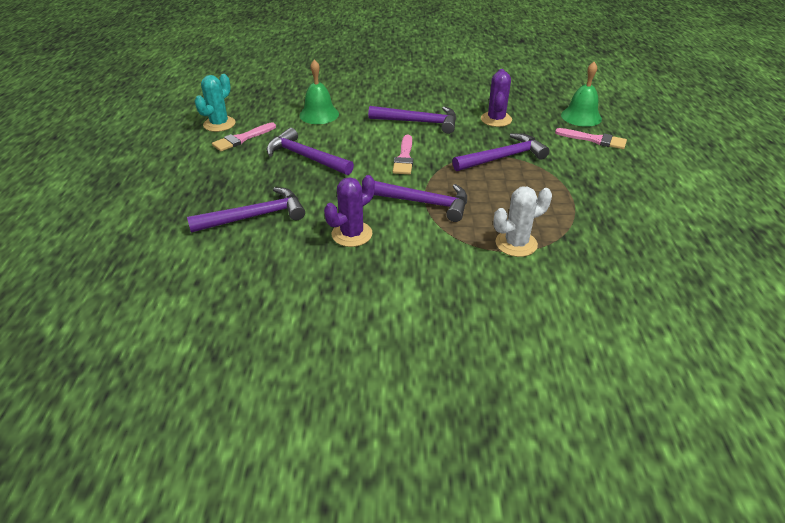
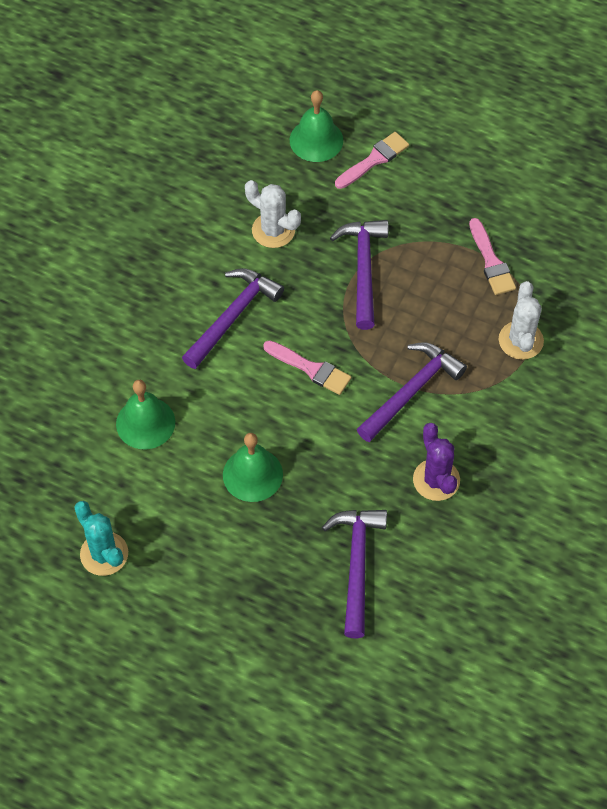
camera: 65 degrees left, 20 degrees up
(242, 139) = (163, 535): pink brush -> pink brush (491, 261)
(305, 157) = (252, 474): purple hammer -> green bell
(496, 119) = (273, 230): purple cactus -> white cactus

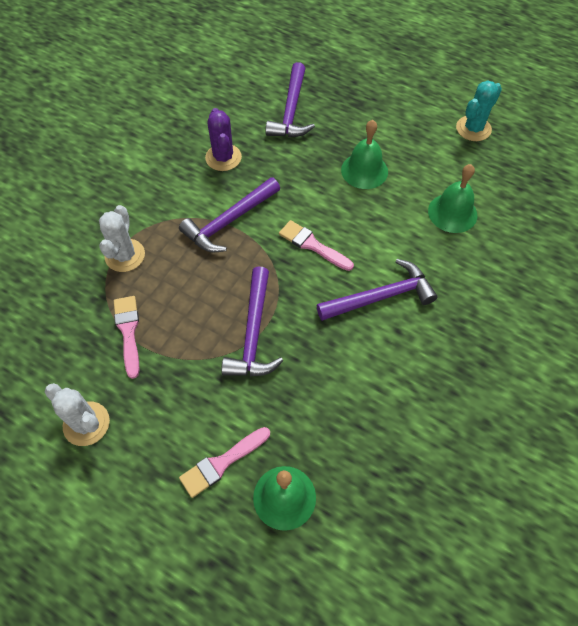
camera: 175 degrees left, 0 degrees up
(104, 554) = (473, 128): turquoise cactus -> turquoise cactus turned 75 degrees clockwise
(232, 316) = (381, 296): purple hammer -> purple hammer turned 150 degrees counterclockwise
(273, 230) = (339, 383): white cactus -> white cactus (86, 423)

